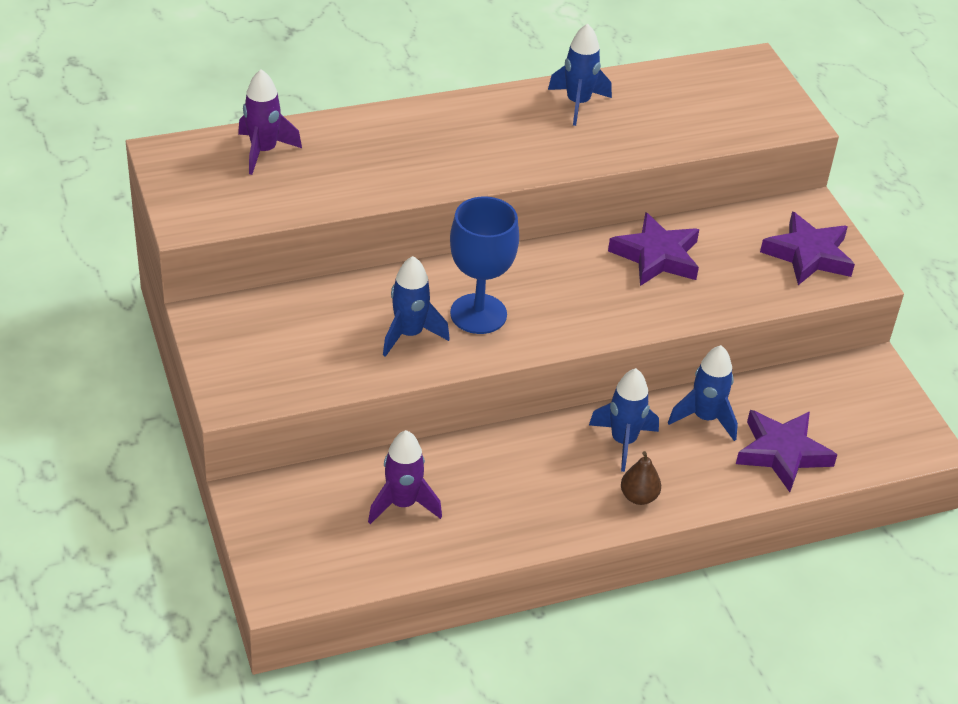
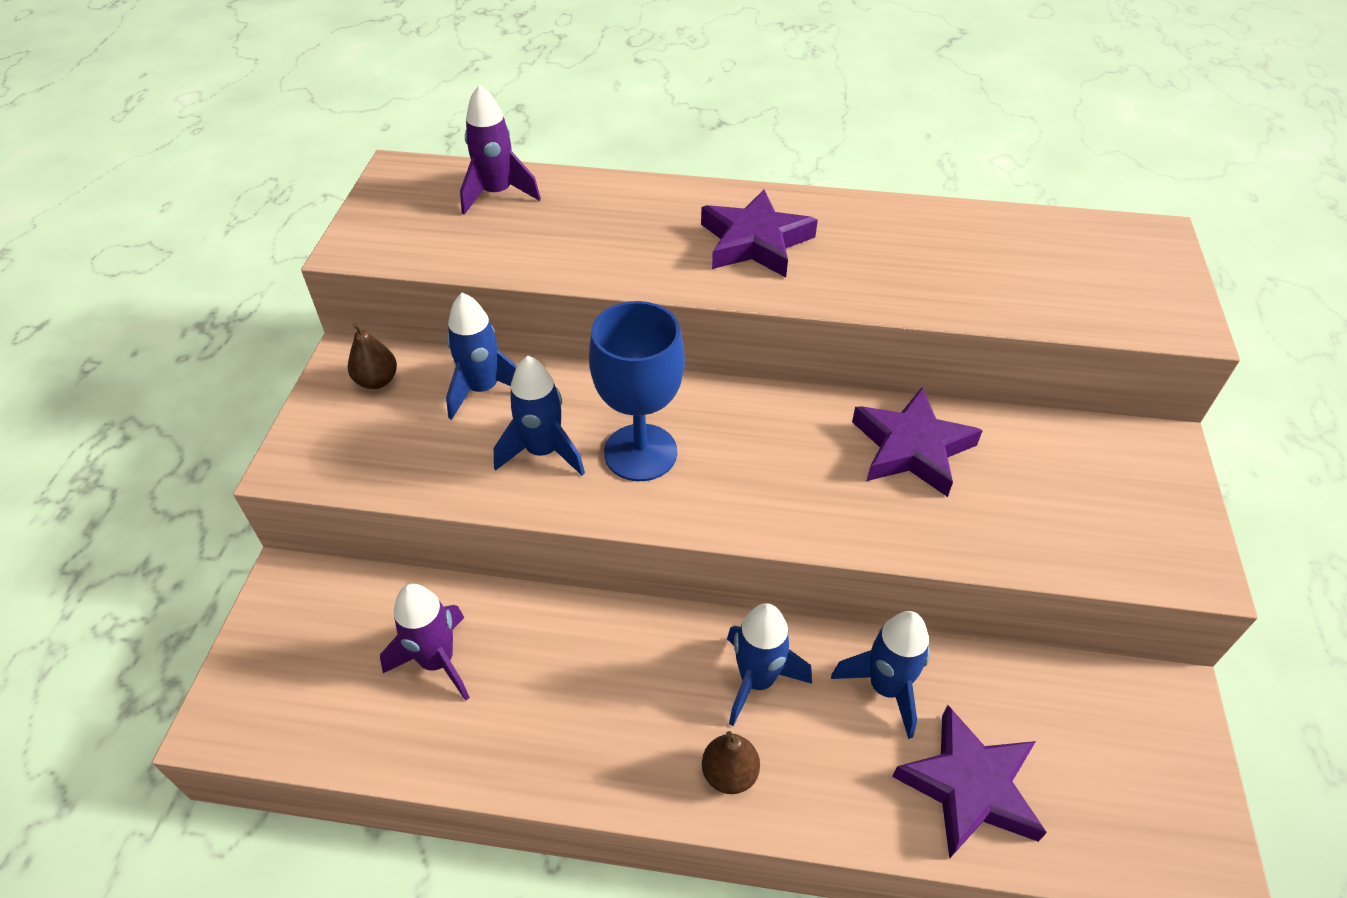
camera: 30 degrees right, 5 degrees up
(242, 325) = (377, 381): none -> brown pear
(578, 103) = (892, 230): blue rocket -> blue rocket (483, 389)
(808, 255) = (1129, 511): purple star -> purple star (755, 242)

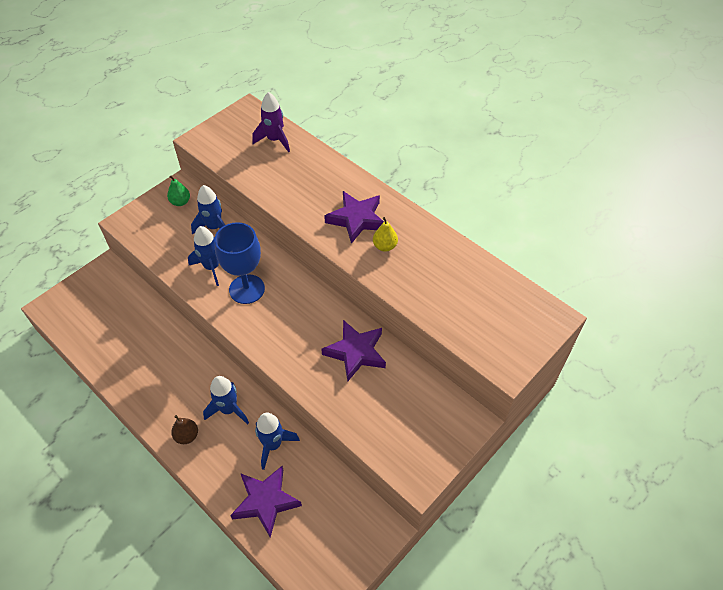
camera: 35 degrees right, 5 degrees up
(377, 381) = (180, 202): brown pear -> green pear
(437, 661) = (129, 329): purple rocket -> none
(839, 257) = (385, 246): none -> yellow pear

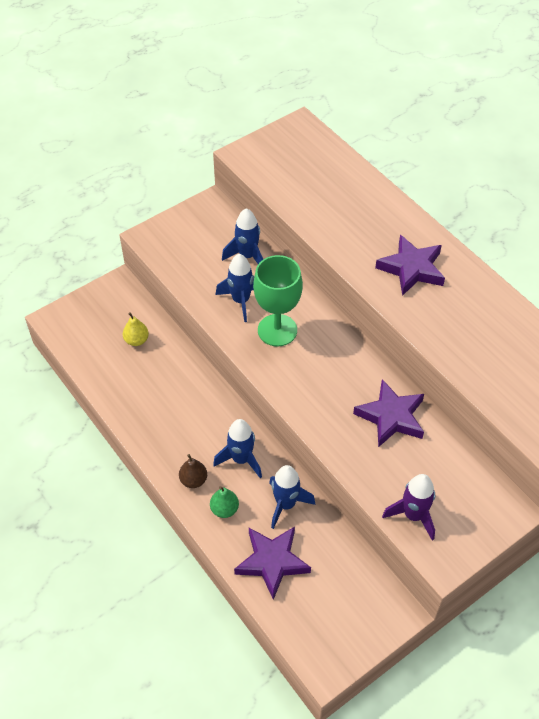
camera: 10 degrees right, 0 degrees up
(180, 202) = (212, 222): green pear -> green pear (224, 509)
(247, 289) = (277, 330): blue goblet -> green goblet
(274, 140) = (328, 165): purple rocket -> purple rocket (413, 515)
(385, 246) = (440, 303): yellow pear -> yellow pear (136, 340)

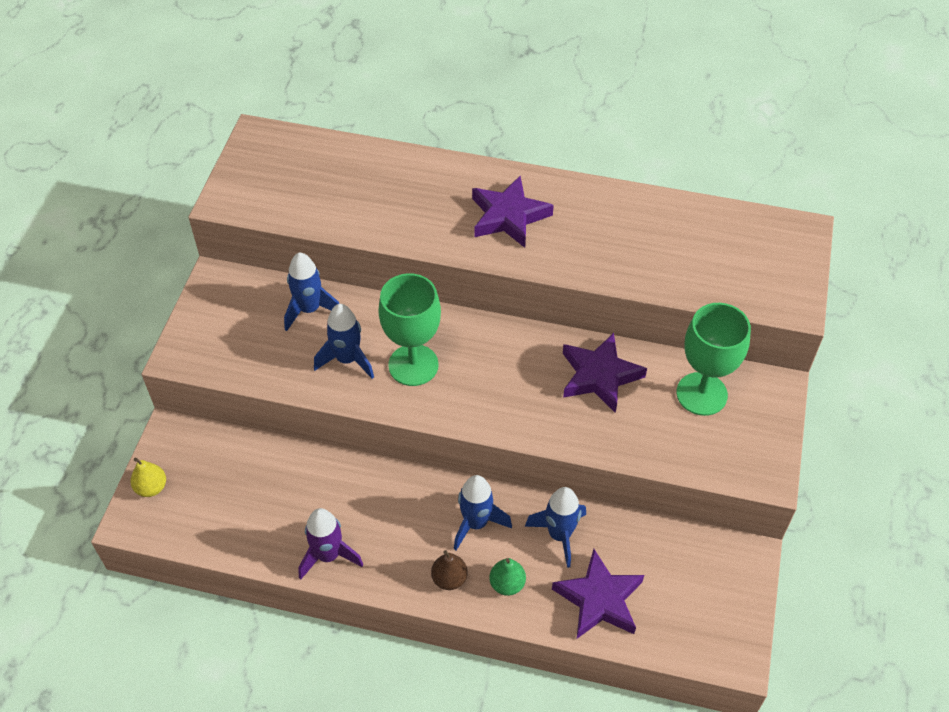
camera: 40 degrees left, 0 degrees up
(136, 340) = (250, 479): yellow pear -> yellow pear (151, 487)
(413, 515) = (704, 453): purple rocket -> purple rocket (328, 555)
(451, 476) = (701, 394): none -> green goblet

